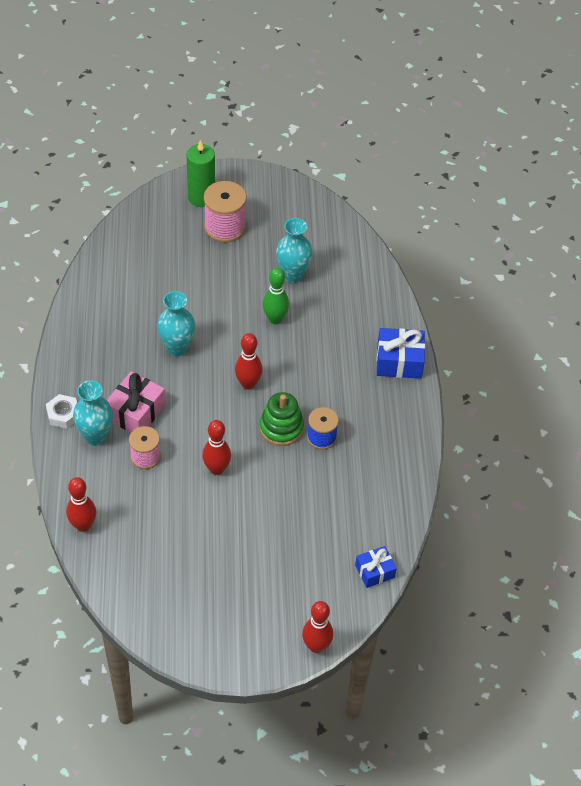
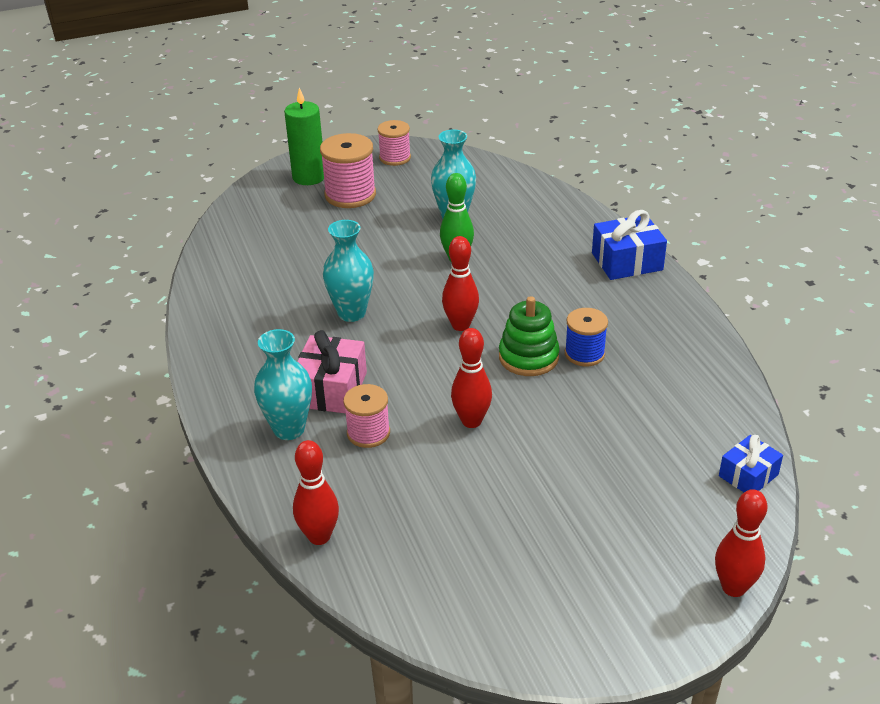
camera: 15 degrees left, 15 degrees down
(63, 414) = (232, 417): white nut -> none
(276, 195) = (395, 158): none -> pink spool

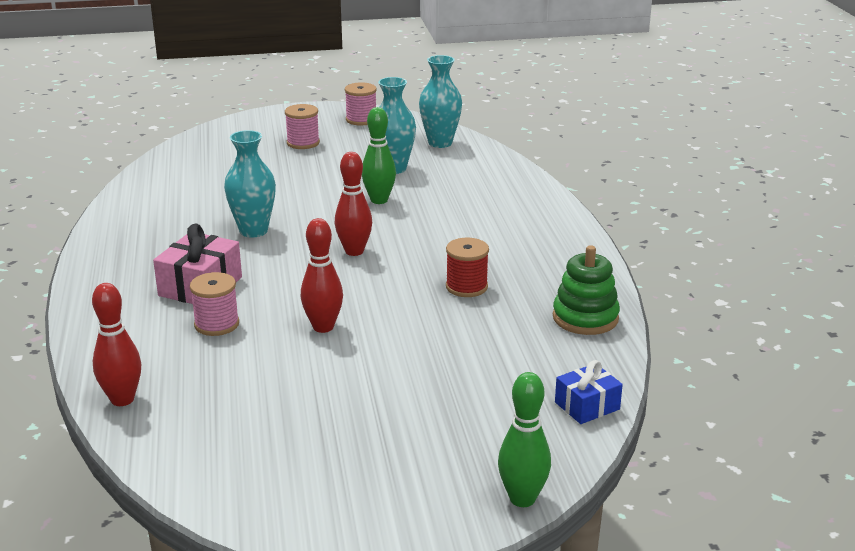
camera: 10 degrees right, 10 degrees down
(289, 429) = (142, 312): turquoise vase -> turquoise vase (440, 143)
(309, 177) = (271, 126): green candle -> none
(350, 195) = (303, 143): pink spool -> pink spool, size x0.64
(528, 357) = (408, 283): green stacking toy -> green stacking toy (585, 318)
(584, 354) = (466, 287): blue spool -> red spool
(627, 261) = (549, 219): blue gift -> none
(733, 587) = (522, 499): red bowling pin -> green bowling pin

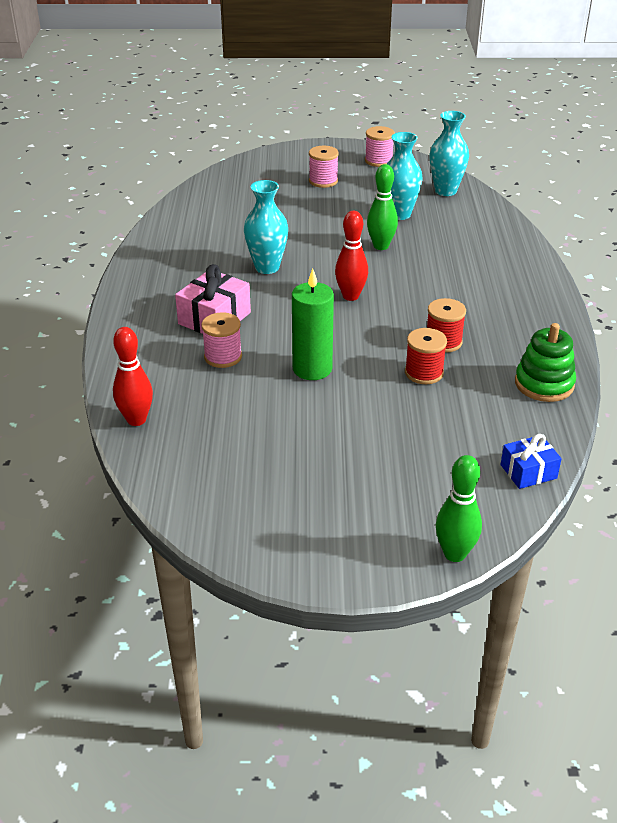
camera: 10 degrees right, 10 degrees up
(323, 327) = (312, 369): red bowling pin -> green candle
(451, 319) = (424, 373): none -> red spool

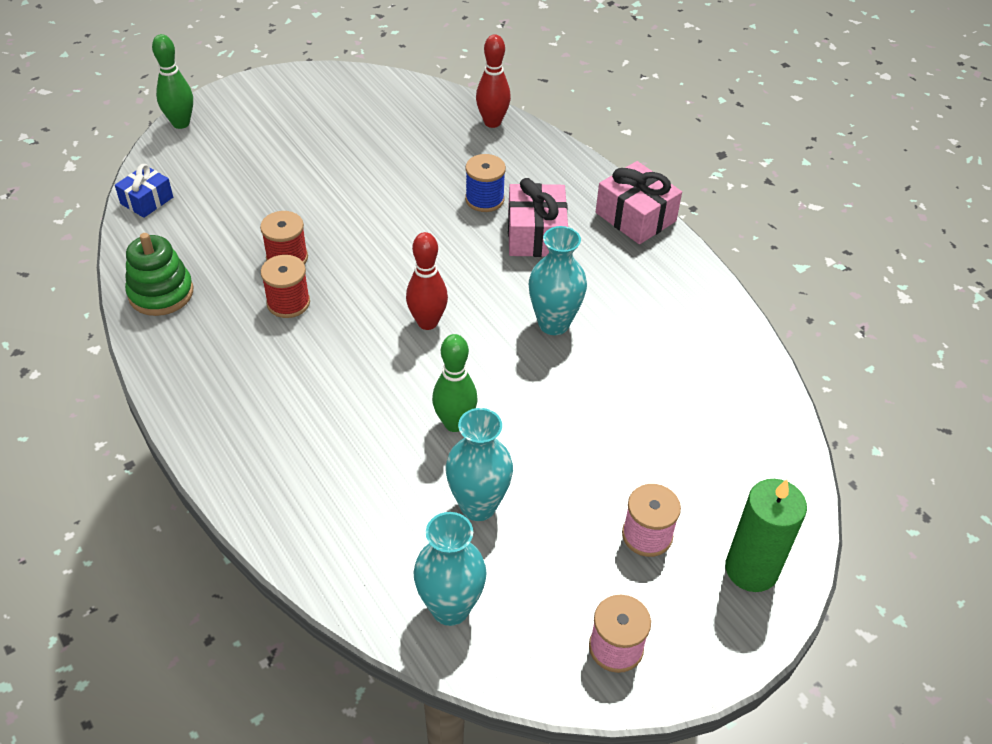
camera: 145 degrees right, 10 degrees up
(127, 303) = (635, 217): none -> pink gift
(223, 357) = (484, 199): pink spool -> blue spool
(312, 369) = (394, 220): green candle -> green candle (751, 569)

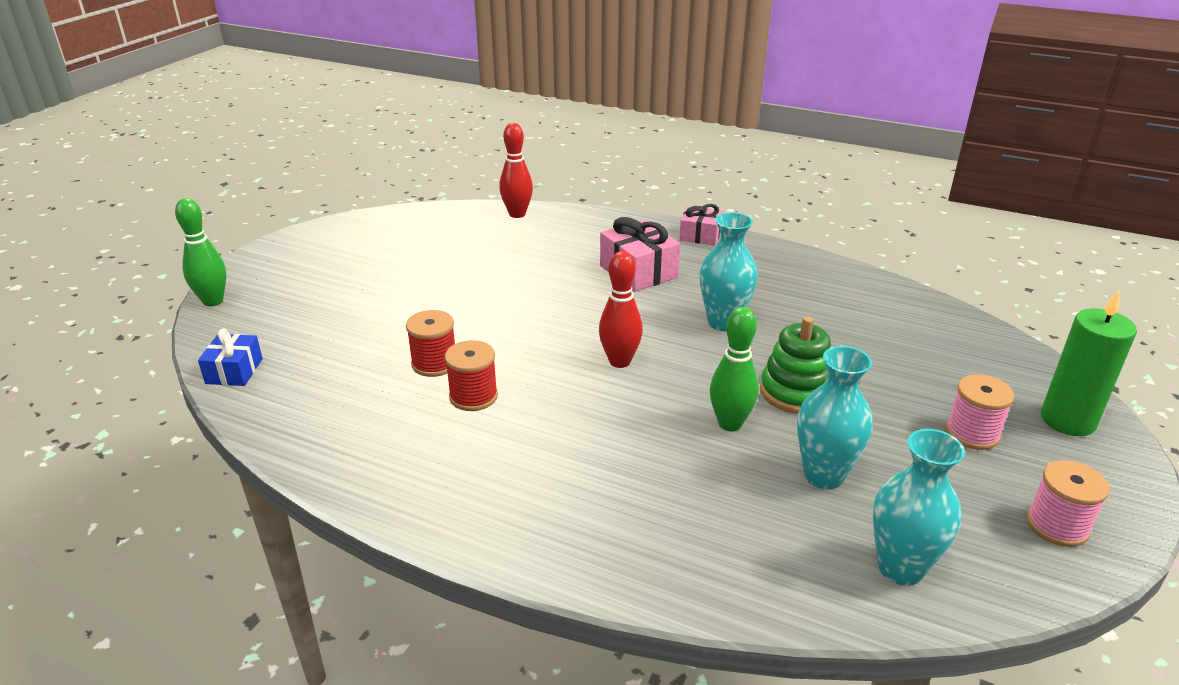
camera: 30 degrees left, 15 degrees down
(161, 293) = (328, 440): green stacking toy -> green stacking toy (796, 392)
(484, 199) = (569, 263): blue spool -> none
(635, 217) = (700, 236): pink gift -> pink gift, size x0.64

